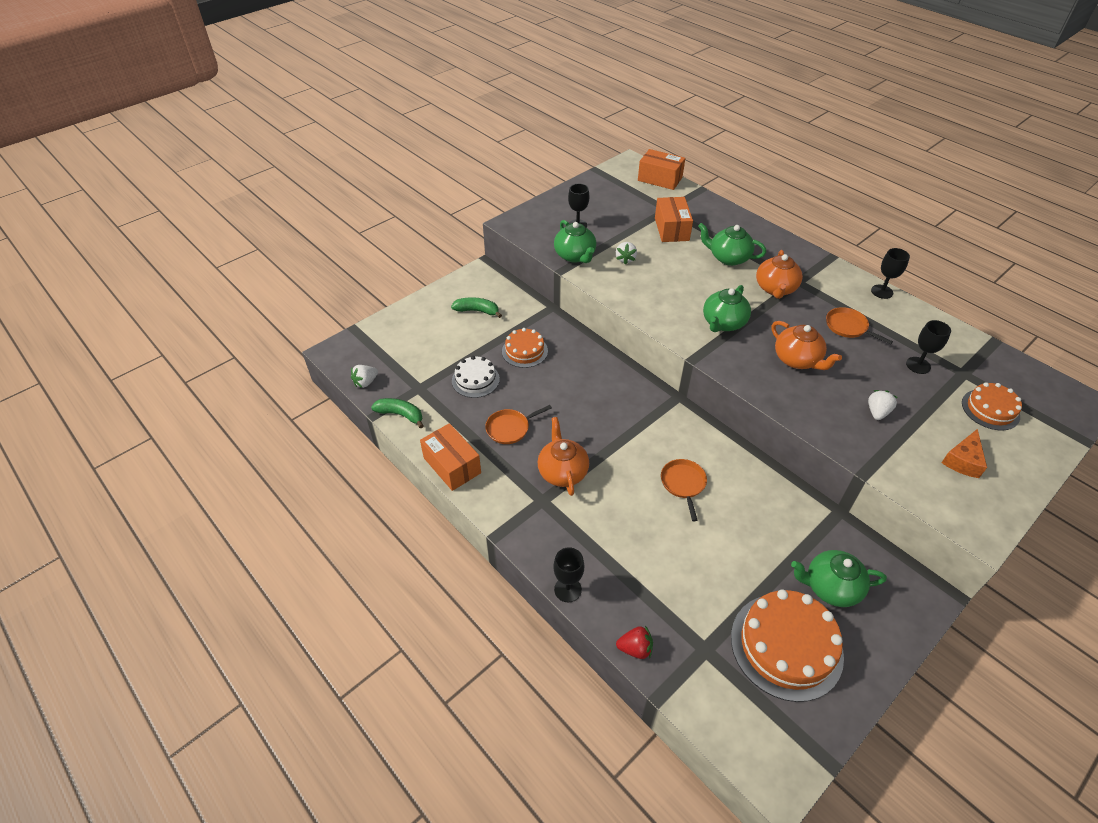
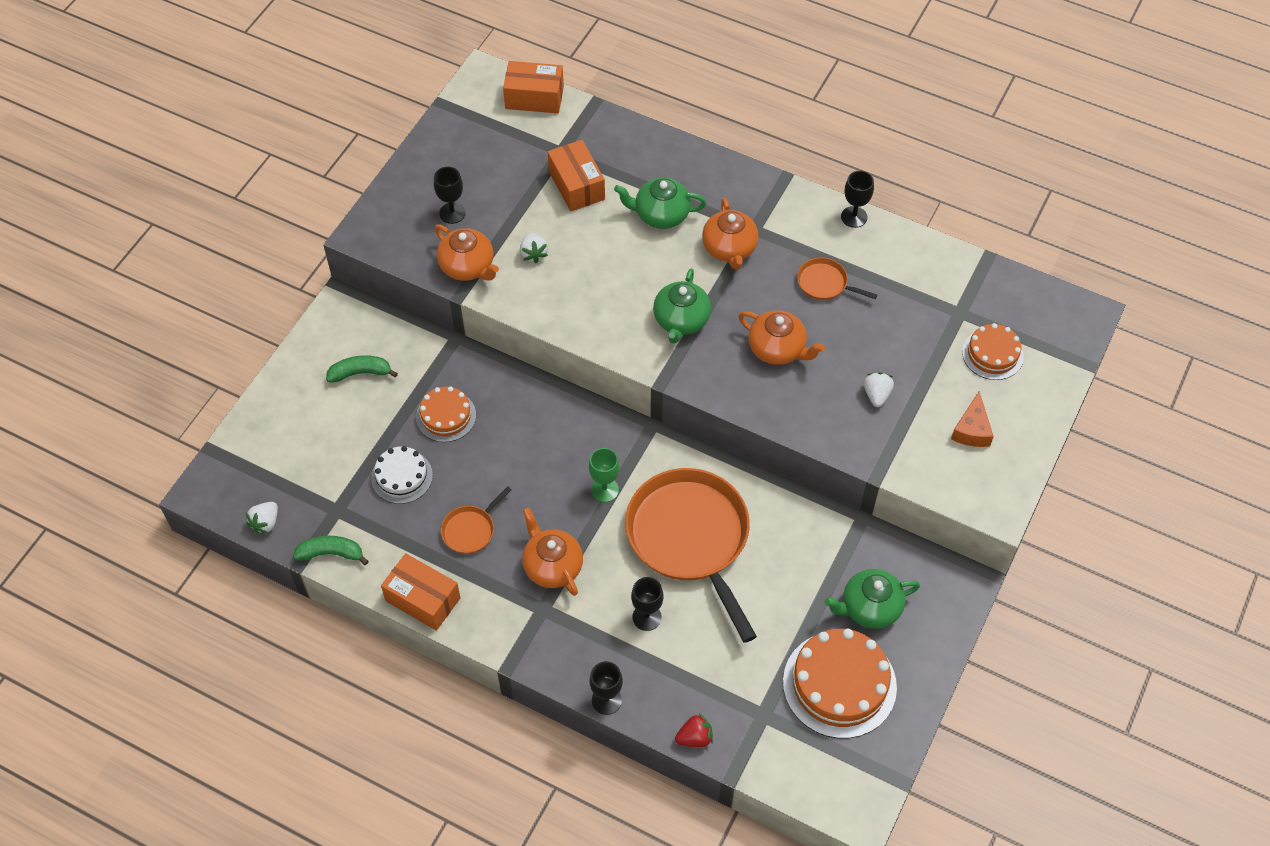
camera: 20 degrees left, 10 degrees up
(575, 256) = (468, 267): green teapot -> orange teapot
(625, 430) = (604, 490): none -> green goblet
(683, 484) = (690, 538): orange pan -> orange pan, size x2.33
(918, 365) = (910, 316): black goblet -> black goblet (647, 617)

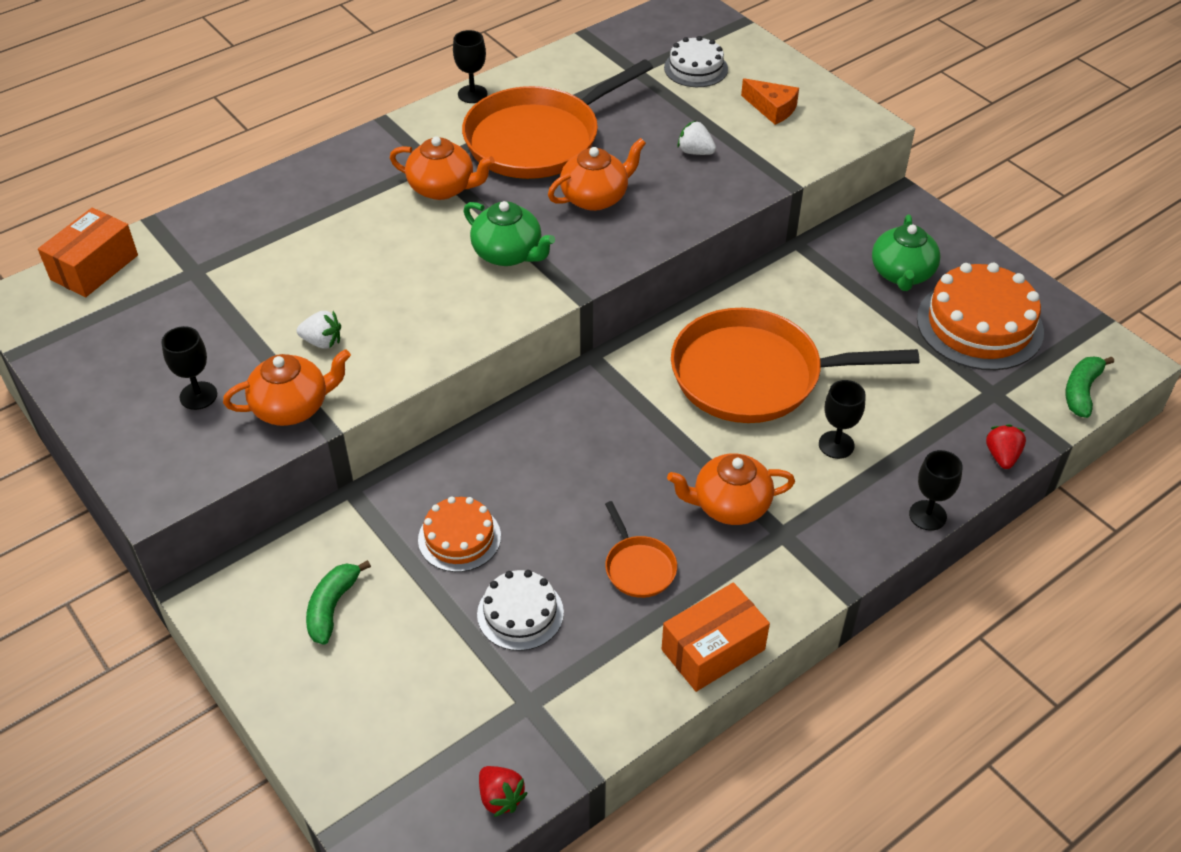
camera: 65 degrees left, 10 degrees down
(265, 523) = (500, 797): white strawberry -> red strawberry
(331, 553) = (593, 731): green banana -> green banana (1081, 391)
(576, 185) = (256, 274): orange box -> none
(604, 490) = (653, 425): green goblet -> none
(661, 215) = (355, 222): green teapot -> none
(824, 283) = (538, 139): orange pan -> orange pan, size x2.33
(992, 354) = (696, 68): orange cake -> white cake

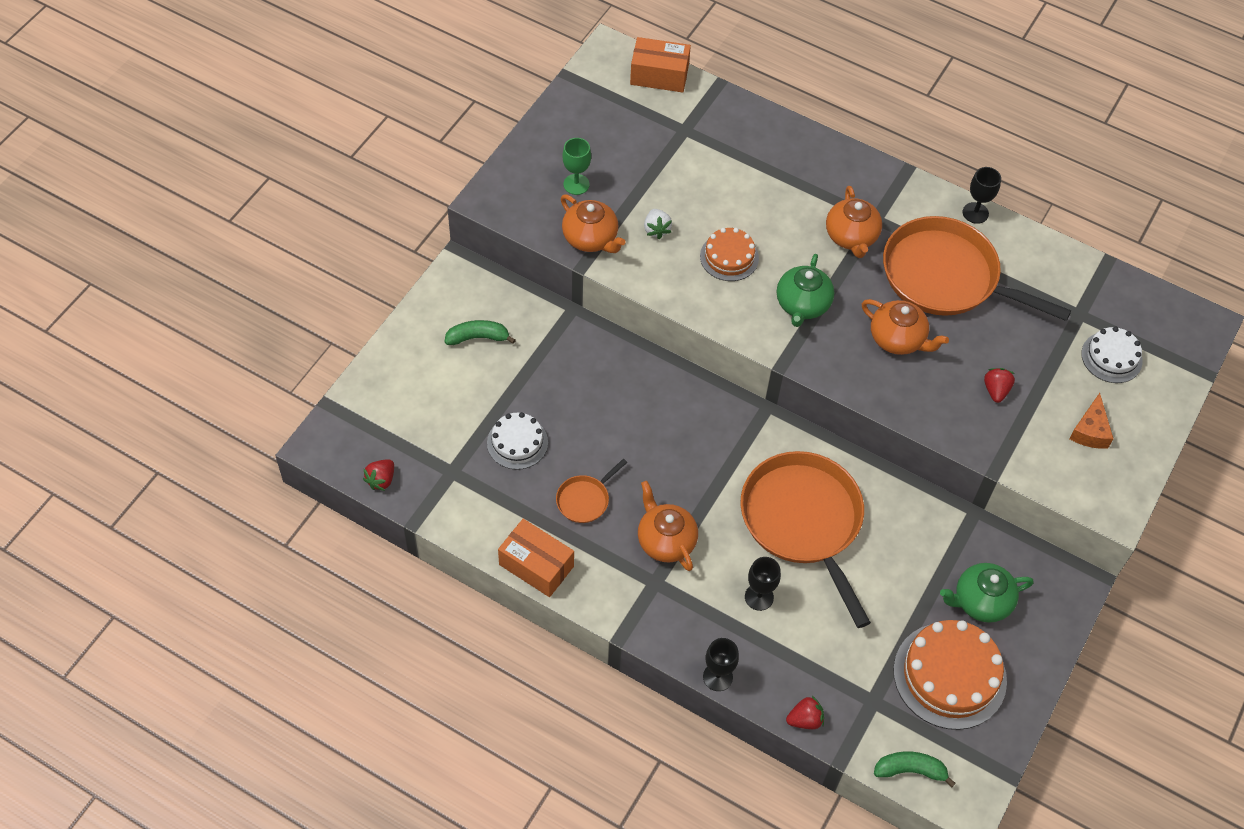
camera: 65 degrees right, 10 degrees up
(198, 395) = (576, 184): black goblet -> green goblet
(459, 538) = (562, 385): orange cake -> orange cake (729, 257)
(695, 152) = (996, 390): white strawberry -> red strawberry

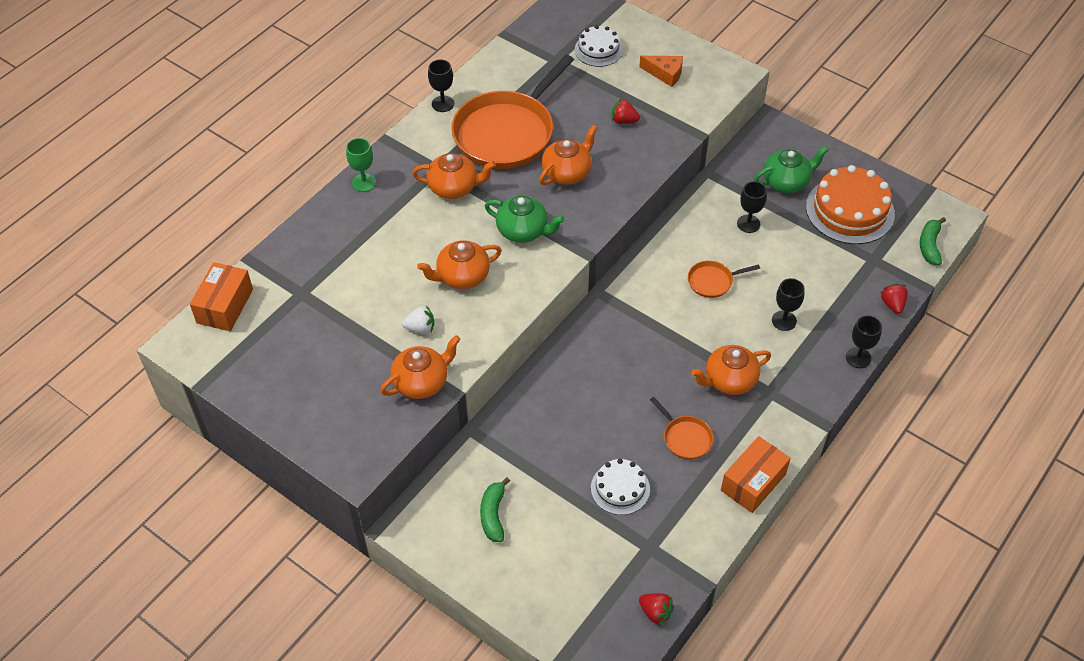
camera: 80 degrees left, 5 degrees down
(576, 184) = (351, 388): green goblet -> green goblet (364, 182)
(729, 257) = (462, 276): orange cake -> orange teapot
(803, 521) = (712, 281): orange pan -> orange pan, size x0.43
(901, 558) = (748, 224): none -> black goblet
(980, 601) = (786, 182): green teapot -> green teapot turned 105 degrees counterclockwise

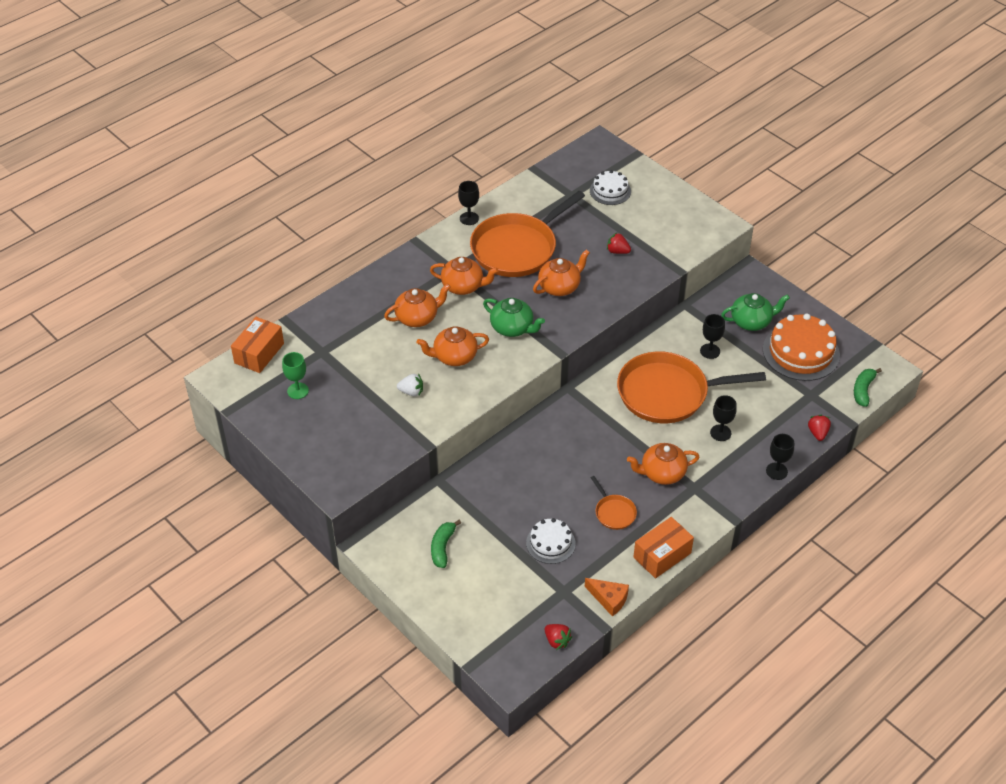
camera: 10 degrees right, 5 degrees down
(364, 182) = (390, 273): green goblet -> green goblet (298, 391)
(422, 382) = (403, 433): orange teapot -> orange teapot (417, 317)
(665, 74) = (662, 218): orange cheese -> orange cheese (609, 599)
(712, 281) = (667, 393): orange pan -> orange pan, size x2.33

